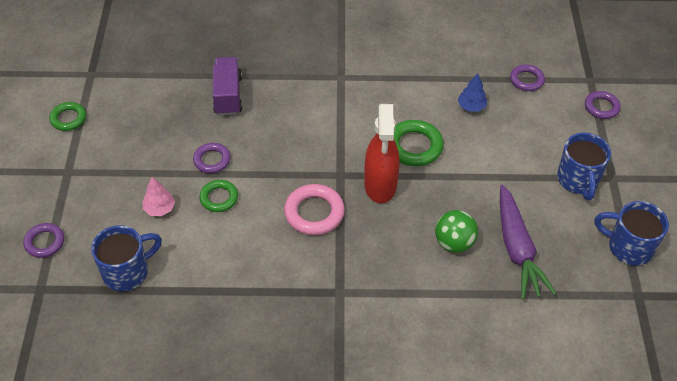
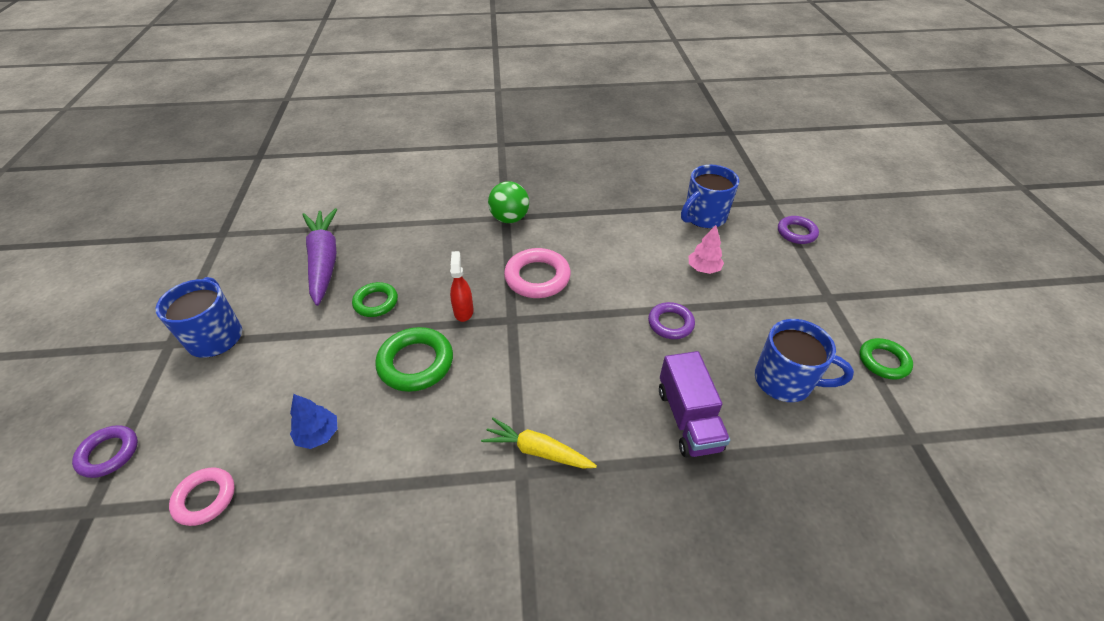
camera: 175 degrees right, 5 degrees down
(219, 198) = (645, 283): green ring -> green ring (376, 302)
(330, 87) = (537, 451): none -> yellow carrot
(380, 185) = (463, 311): red spray bottle -> red spray bottle, size x0.51
(454, 243) = (389, 261): green ball -> green ball (509, 218)
(526, 80) = (205, 498): purple ring -> pink ring
(628, 247) = (203, 271): blue mug -> blue mug (785, 381)

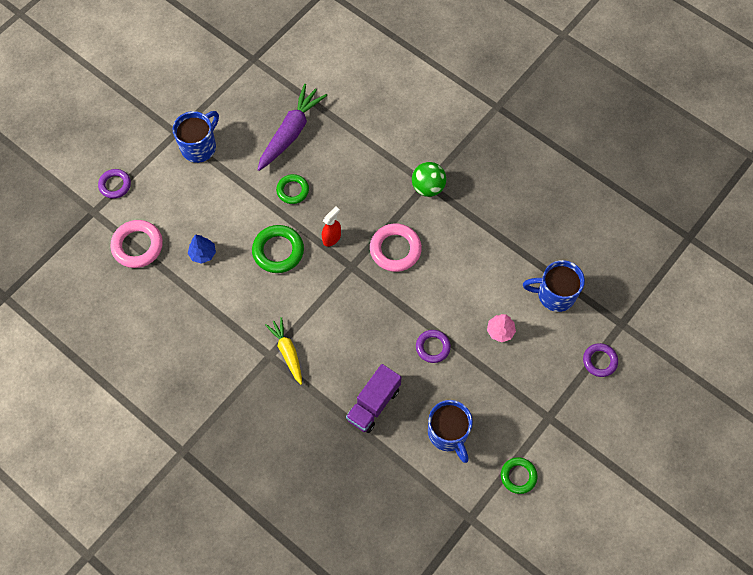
camera: 45 degrees right, 20 degrees up
(205, 498) = (137, 246): pink ring -> pink ring, size x1.55

